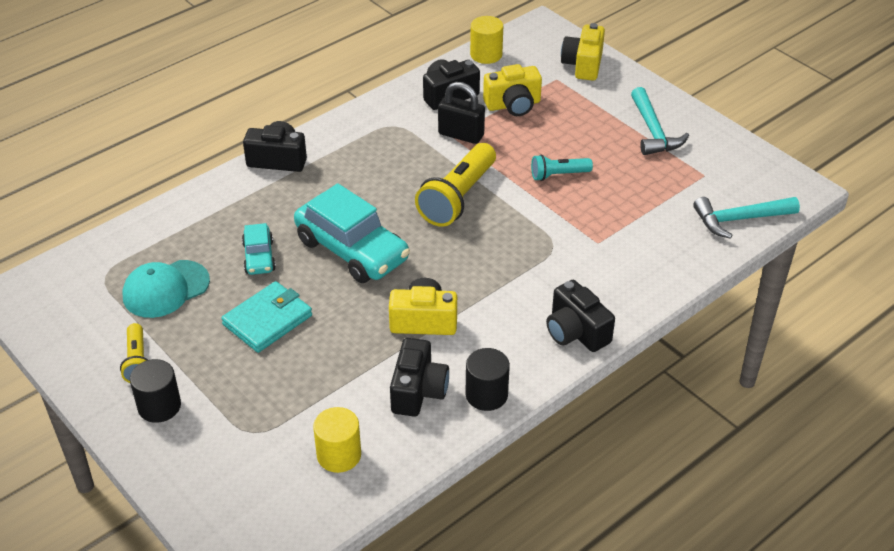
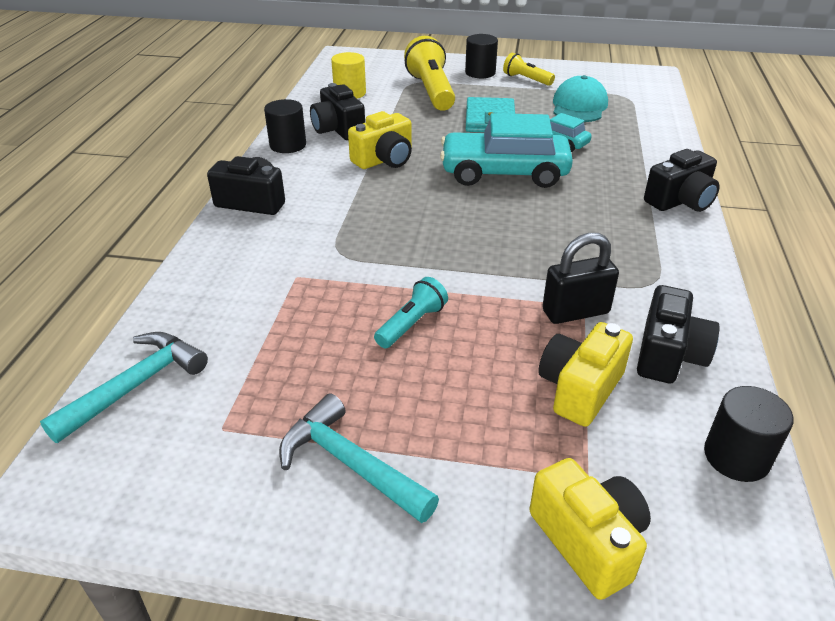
camera: 140 degrees right, 5 degrees down
(458, 198) = (482, 248): yellow flashlight -> yellow flashlight (431, 91)
(486, 54) = (736, 457): yellow cylinder -> black cylinder

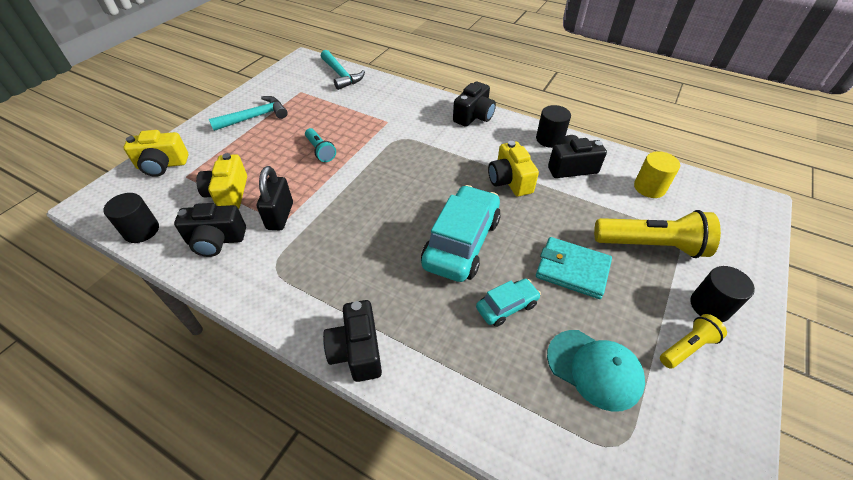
camera: 110 degrees right, 10 degrees up
(580, 389) = (228, 194): yellow camera -> yellow camera turned 150 degrees counterclockwise
(668, 355) = (216, 240): black camera -> black camera turned 45 degrees counterclockwise

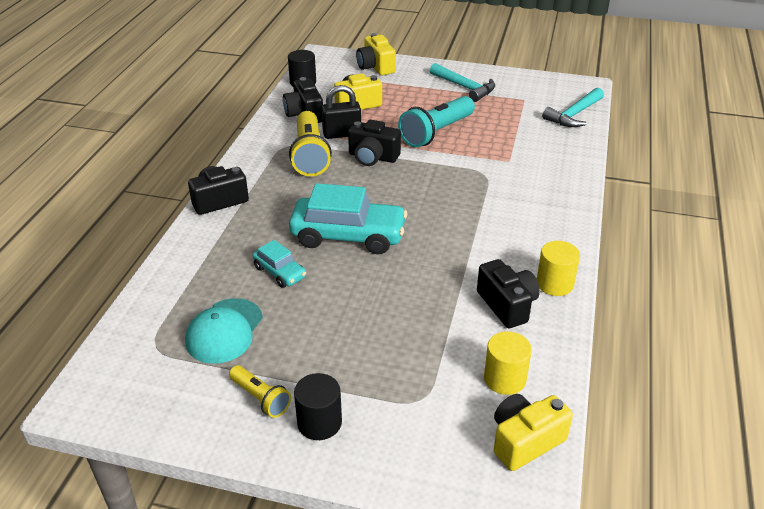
camera: 75 degrees right, 10 degrees down
(320, 151) = (436, 133): turquoise flashlight -> turquoise flashlight, size x1.83
(474, 116) = (561, 218): black camera -> black camera (373, 157)
(509, 181) = (455, 258): yellow camera -> yellow camera (525, 441)
(549, 139) = (554, 284): black cylinder -> yellow cylinder
(572, 270) = (338, 313): turquoise wallet -> none
(651, 245) = (397, 376): yellow flashlight -> yellow flashlight (310, 155)

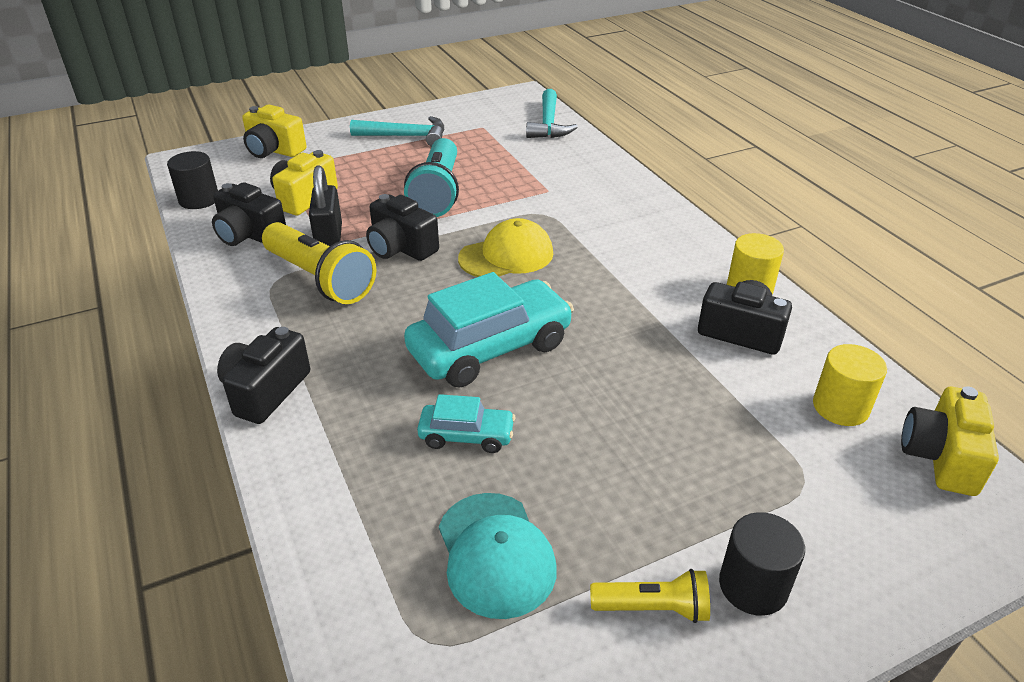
camera: 40 degrees left, 0 degrees up
(342, 134) = (329, 238): black padlock -> black padlock turned 45 degrees counterclockwise
(373, 157) = (401, 248): black camera -> black camera turned 60 degrees clockwise
(426, 189) = (506, 256): none -> yellow cap

